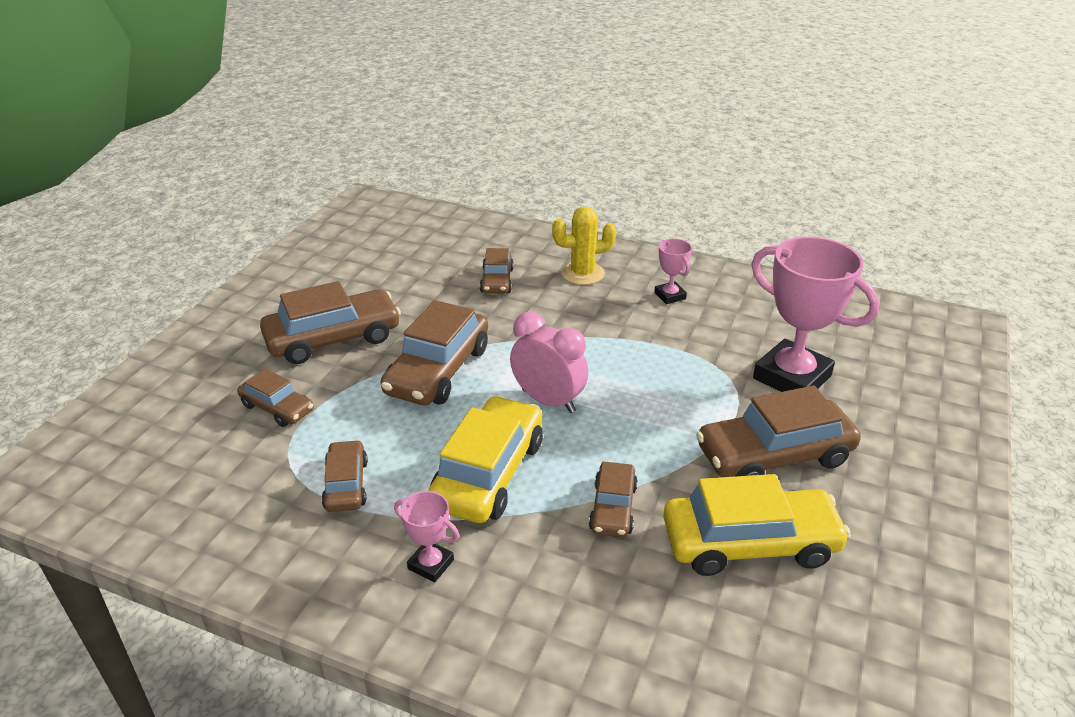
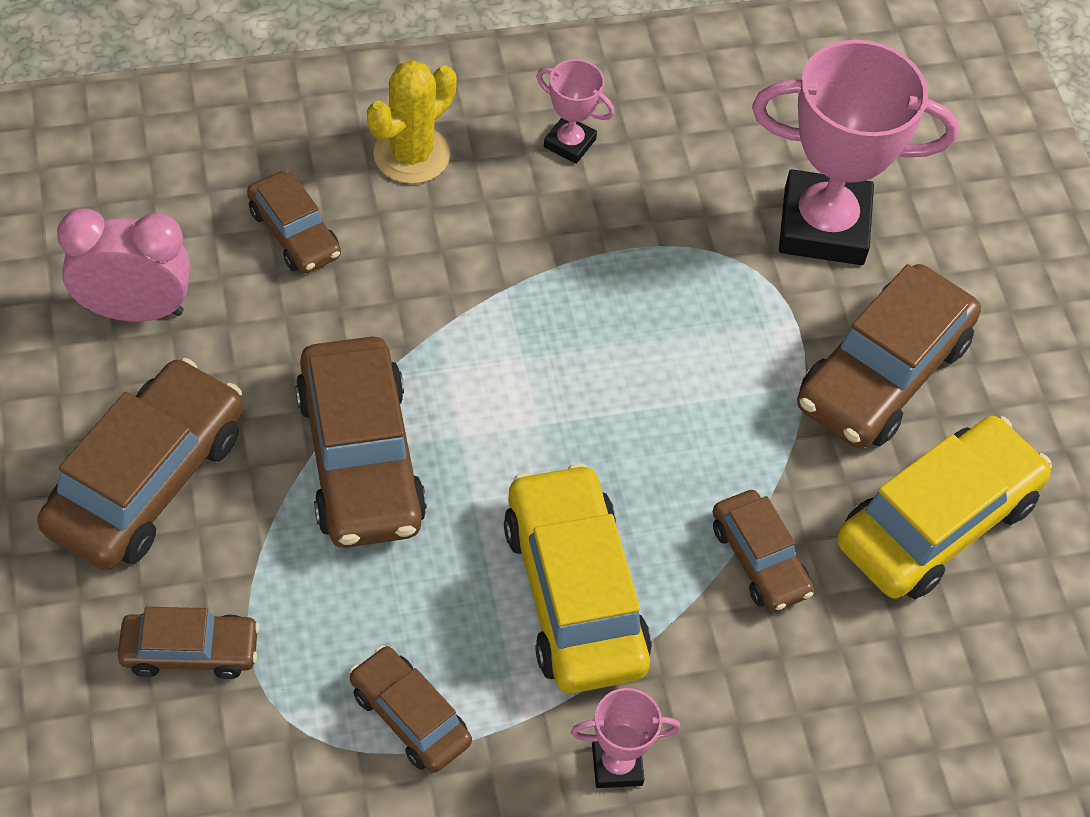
camera: 40 degrees left, 20 degrees up
(548, 401) = (554, 431): pink clock -> pink clock (134, 310)

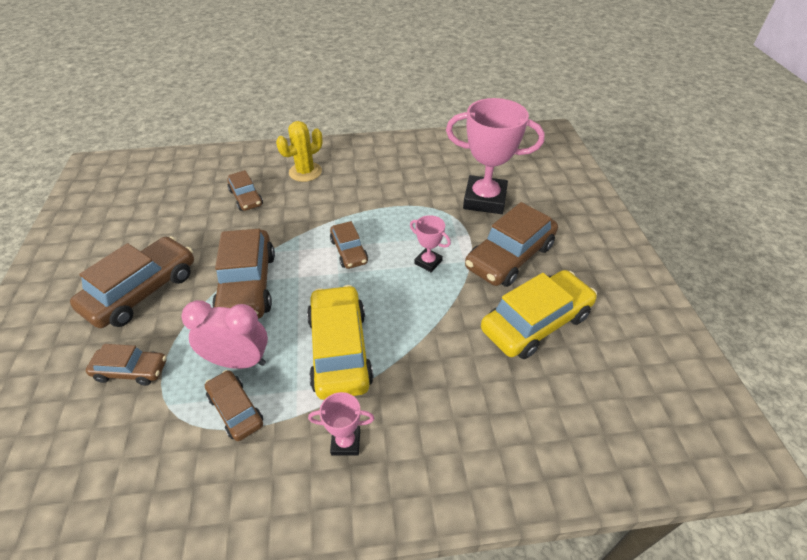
camera: 10 degrees right, 10 degrees down
(134, 310) = (165, 224): pink clock -> pink clock (238, 361)
(569, 143) = (374, 169): pink trophy -> pink trophy (428, 262)
(759, 559) = (440, 337): brown car -> brown car (349, 251)

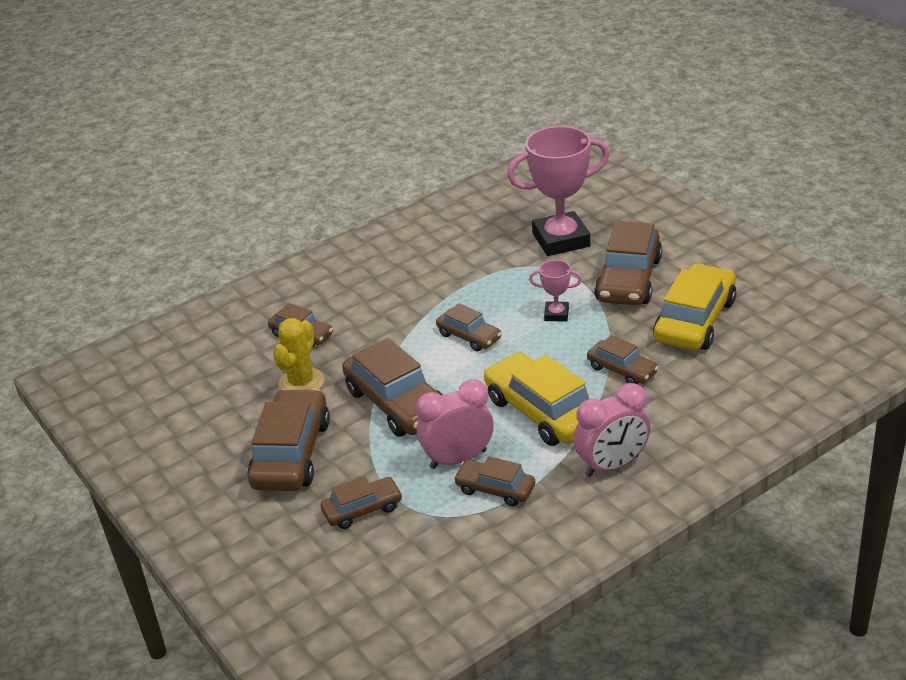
camera: 25 degrees left, 10 degrees down
(305, 172) = (340, 286): yellow cactus -> yellow cactus (301, 383)
(345, 442) = (612, 466): pink trophy -> pink clock
(436, 342) = (622, 370): none -> brown car

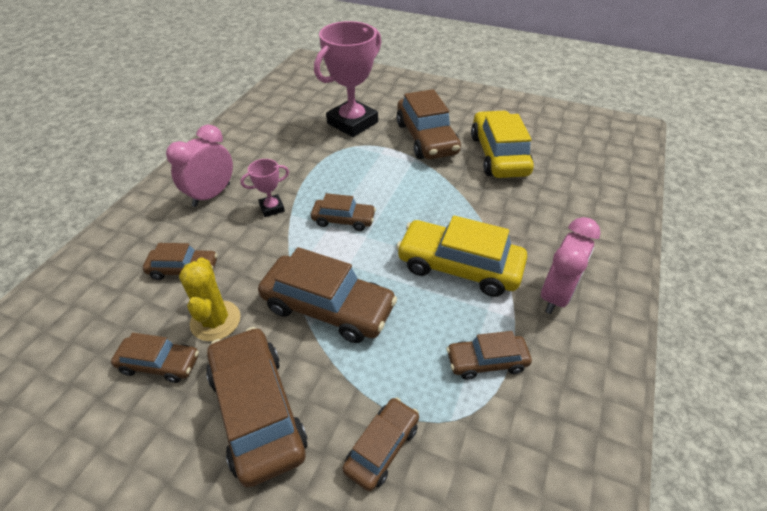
camera: 35 degrees left, 10 degrees up
(458, 459) = (428, 343): pink clock -> pink clock (211, 195)
(556, 314) = (398, 179): pink trophy -> pink trophy (272, 208)
(622, 370) = (485, 208): brown car -> brown car (160, 364)

